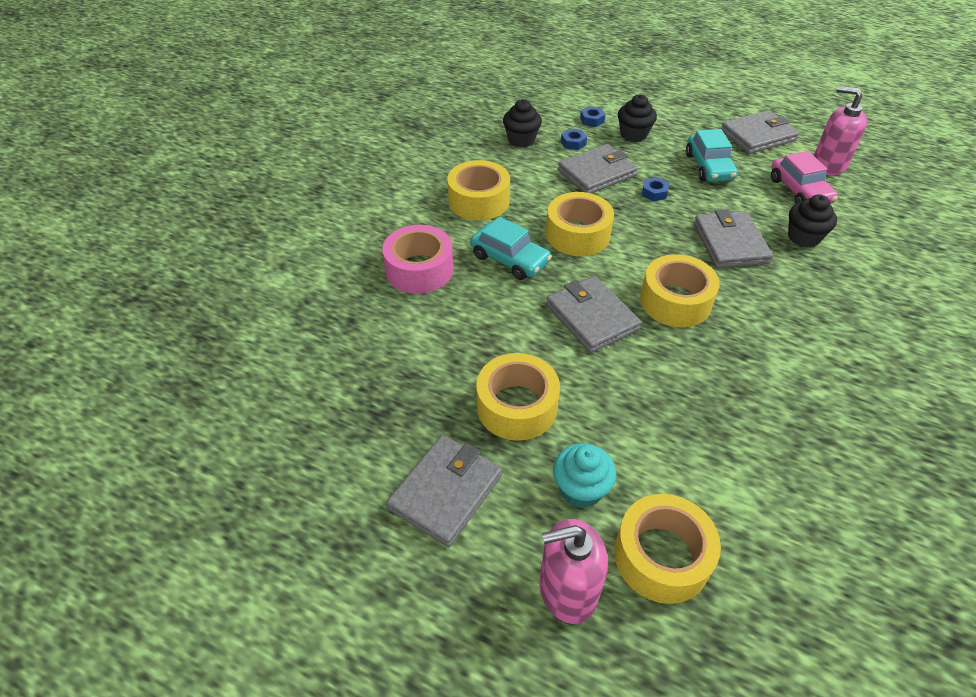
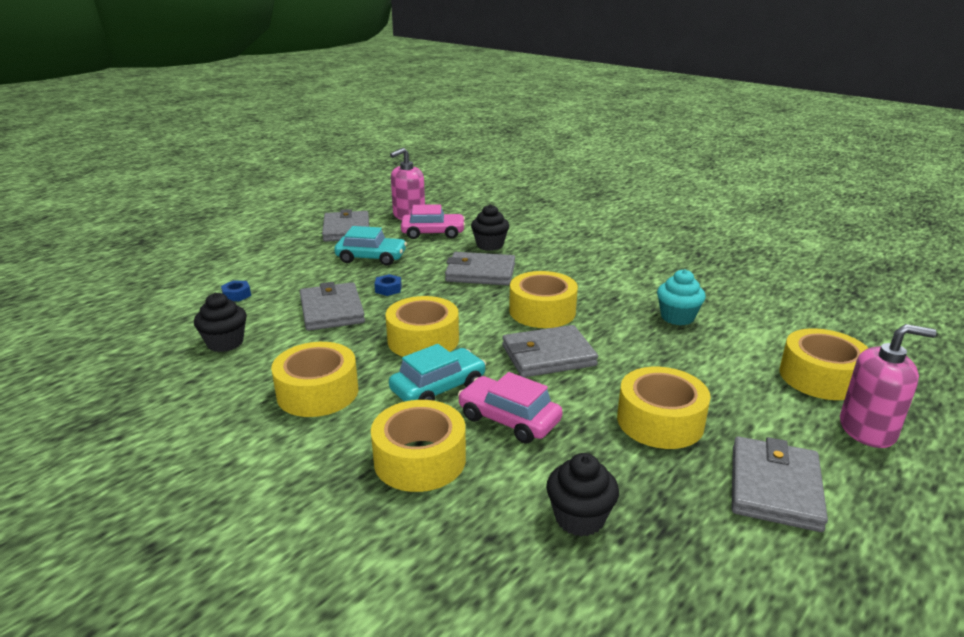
camera: 75 degrees left, 20 degrees down
(419, 269) = (420, 459): pink tape -> yellow tape
(445, 492) = (774, 487): grey wallet -> grey wallet turned 60 degrees clockwise
(483, 307) = (509, 419): none -> pink car
(567, 590) = (867, 429): pink soap dispenser -> pink soap dispenser turned 90 degrees counterclockwise
(573, 143) = (266, 313): blue nut -> none
(581, 489) = (759, 402): turquoise cupcake -> turquoise cupcake (677, 317)
(633, 135) = (287, 279): black cupcake -> black cupcake (579, 518)

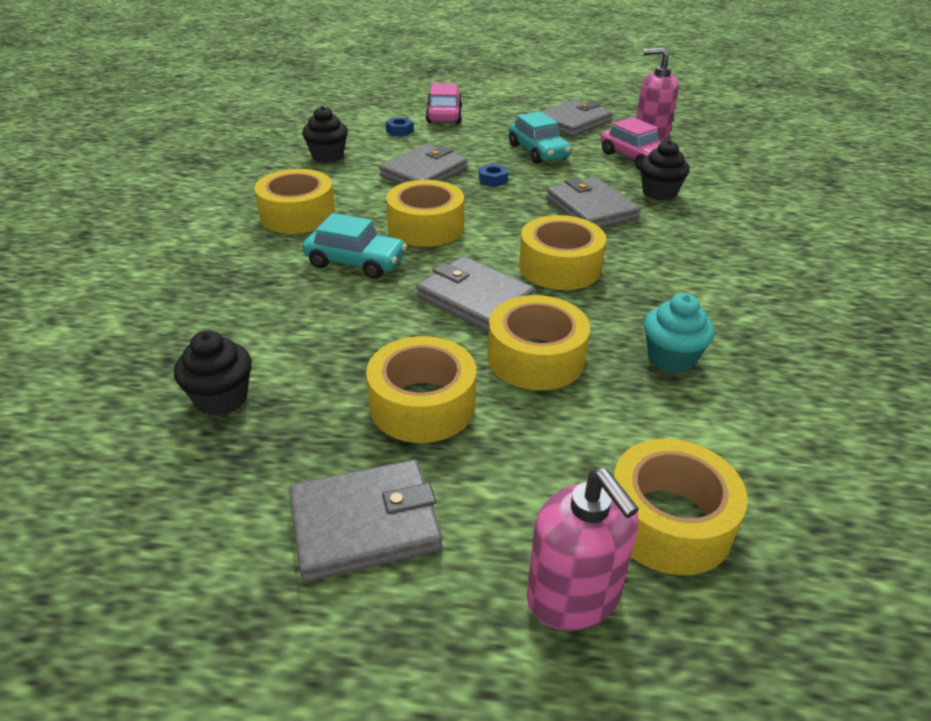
camera: 55 degrees right, 10 degrees up
(420, 459) = (245, 291): yellow tape -> yellow tape (536, 358)
(509, 419) = (340, 313): pink car -> pink car (444, 115)

